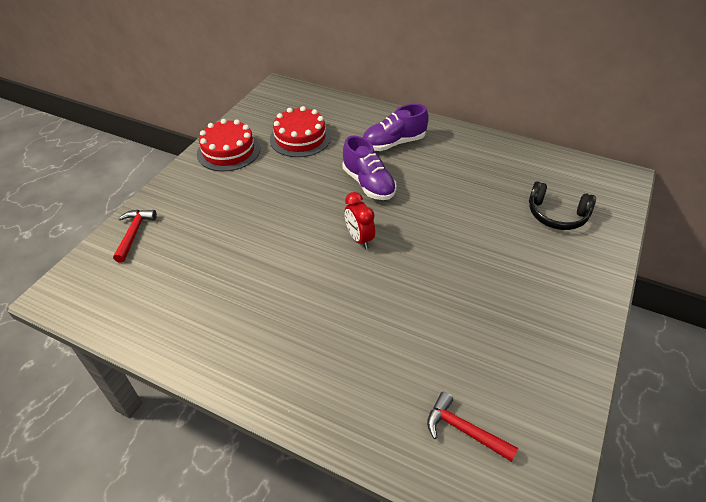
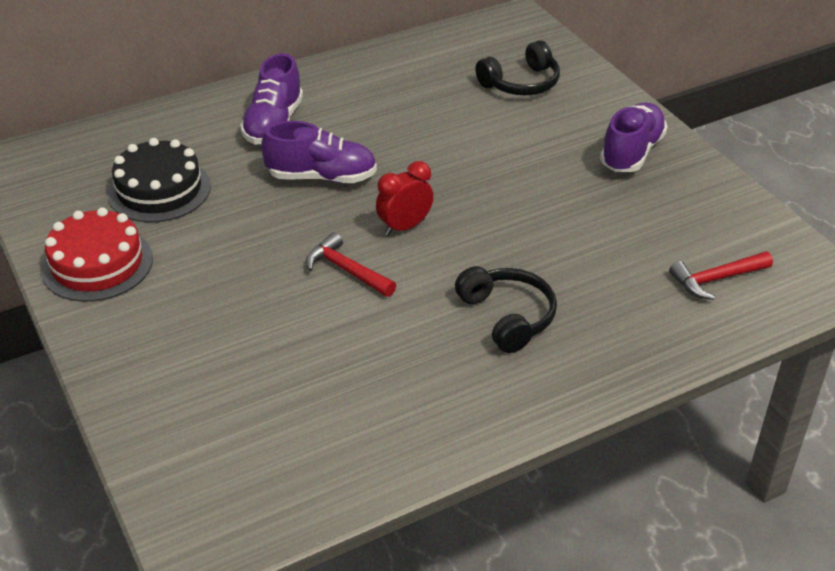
camera: 55 degrees left, 5 degrees down
(134, 233) = (161, 421): red hammer -> red hammer (346, 270)
(300, 138) = (159, 190): red cake -> black cake
(320, 328) = (507, 317): none -> black headphones
(359, 239) = (404, 227): red clock -> red clock turned 135 degrees clockwise
(553, 307) = (631, 152): none -> purple shoe

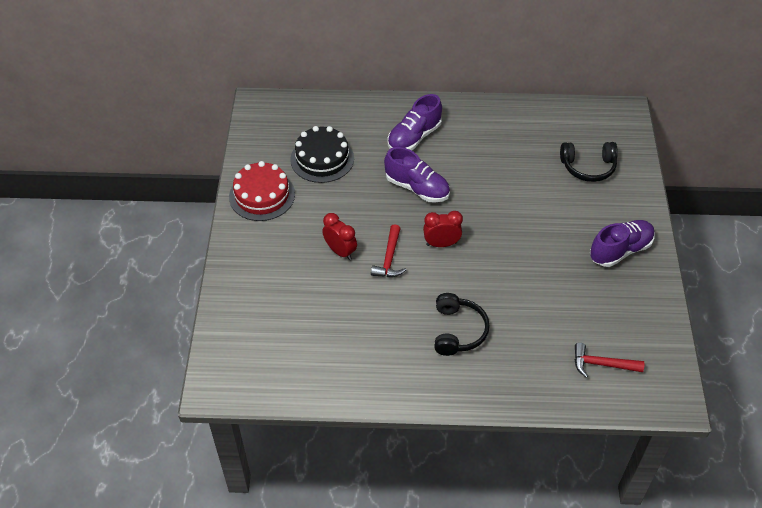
camera: 30 degrees right, 10 degrees up
(268, 288) = (340, 251): none -> red clock
(346, 270) = (389, 259): red hammer -> red hammer turned 150 degrees counterclockwise

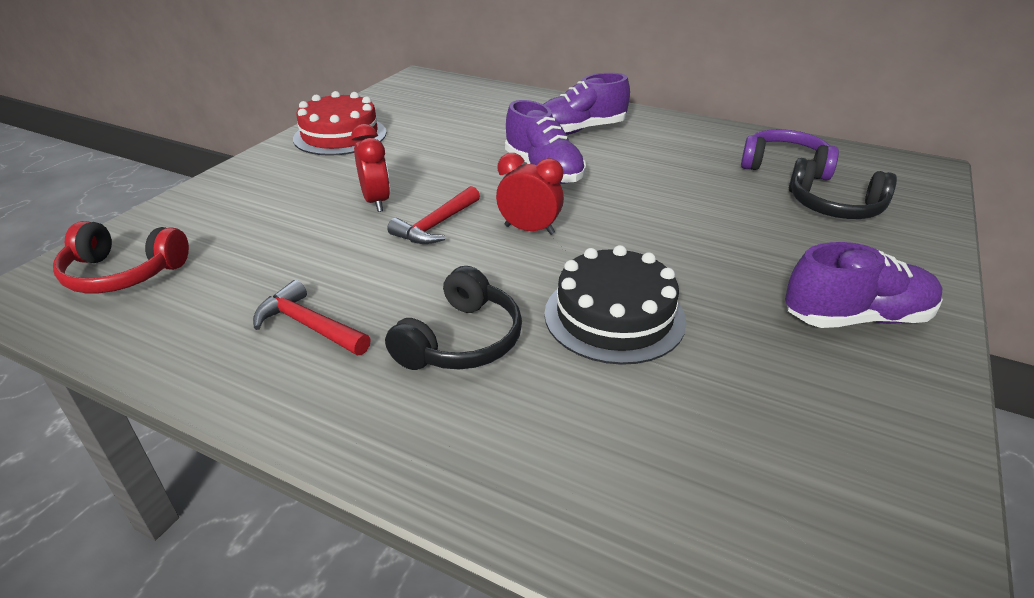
camera: 25 degrees right, 15 degrees down
(252, 356) = (123, 273): none -> red headphones
(322, 159) = (445, 124): black cake -> black cake (614, 316)
(550, 136) = (784, 166): none -> purple headphones
(601, 364) = (728, 499): red hammer -> red hammer (308, 325)

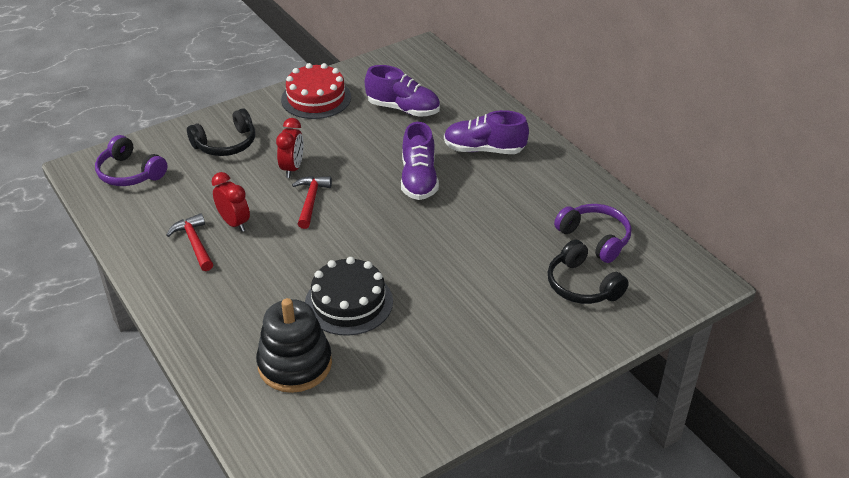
camera: 30 degrees right, 5 degrees up
(123, 273) = (130, 173): red headphones -> purple headphones
(436, 225) = (311, 201): red hammer -> red hammer turned 120 degrees clockwise
(461, 340) = (258, 283): black headphones -> black headphones (226, 144)
(529, 230) = (361, 225): red clock -> red clock (234, 223)
(636, 429) = (295, 364): none -> black stacking toy
(856, 318) = (482, 361): purple shoe -> purple shoe (403, 109)

